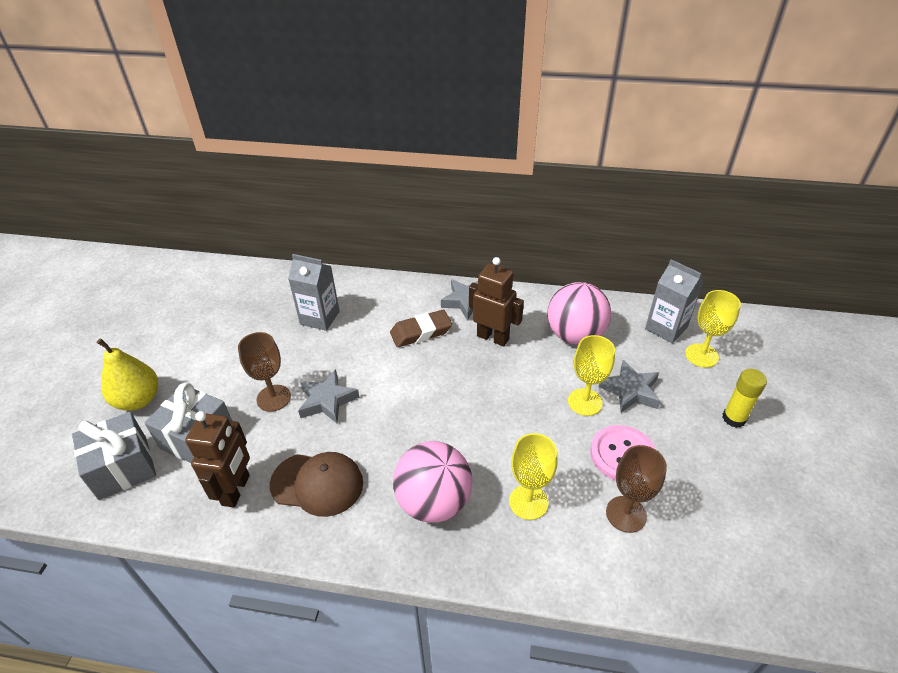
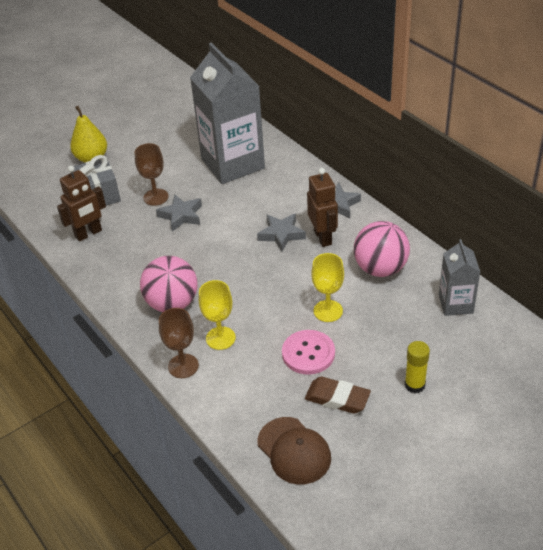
camera: 45 degrees right, 0 degrees up
(123, 467) = (52, 190): grey gift -> none
(317, 484) = (127, 256): brown cap -> brown cap (294, 451)
(320, 318) = (232, 164): grey carton -> grey carton, size x1.99
(421, 332) = (282, 207): brown eraser -> brown eraser (337, 398)
(626, 514) = (265, 382): brown goblet -> brown goblet (183, 366)
(630, 391) = (368, 324): grey star -> grey star (281, 234)
(701, 355) = (454, 336): yellow goblet -> none

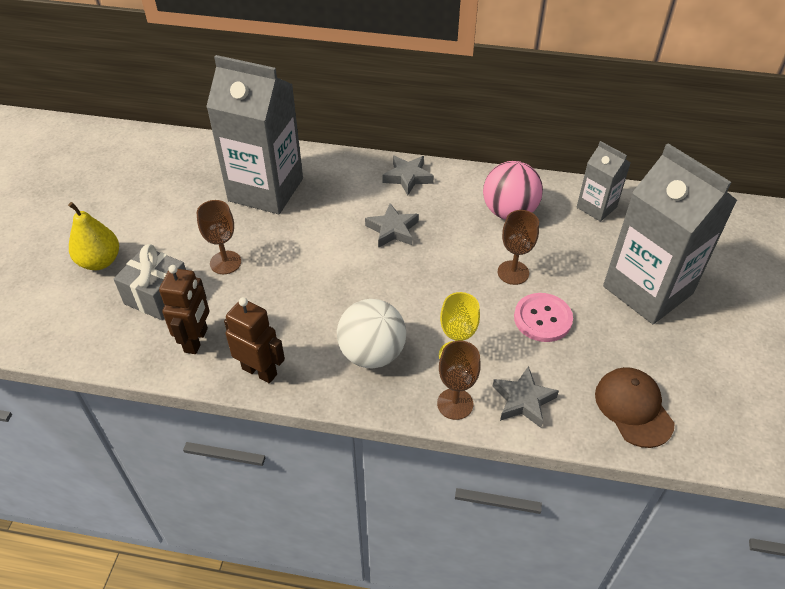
camera: 45 degrees left, 5 degrees up
(172, 303) = (372, 353): pink ball -> white ball
(181, 215) = (275, 266): grey star -> grey star (523, 400)
(294, 451) = (633, 408): brown cap -> brown cap turned 120 degrees counterclockwise
(323, 237) = (431, 212): brown robot -> brown robot (260, 371)
(328, 311) = (513, 272): yellow goblet -> brown goblet
(337, 398) = (610, 340): brown eraser -> none
(414, 385) = (647, 290): yellow glue stick -> grey carton

